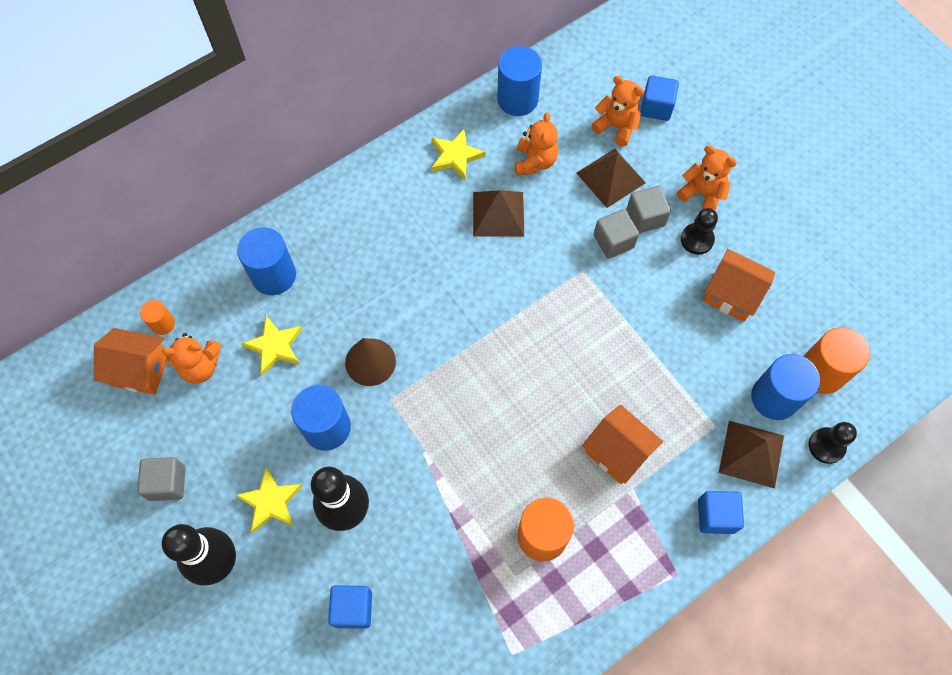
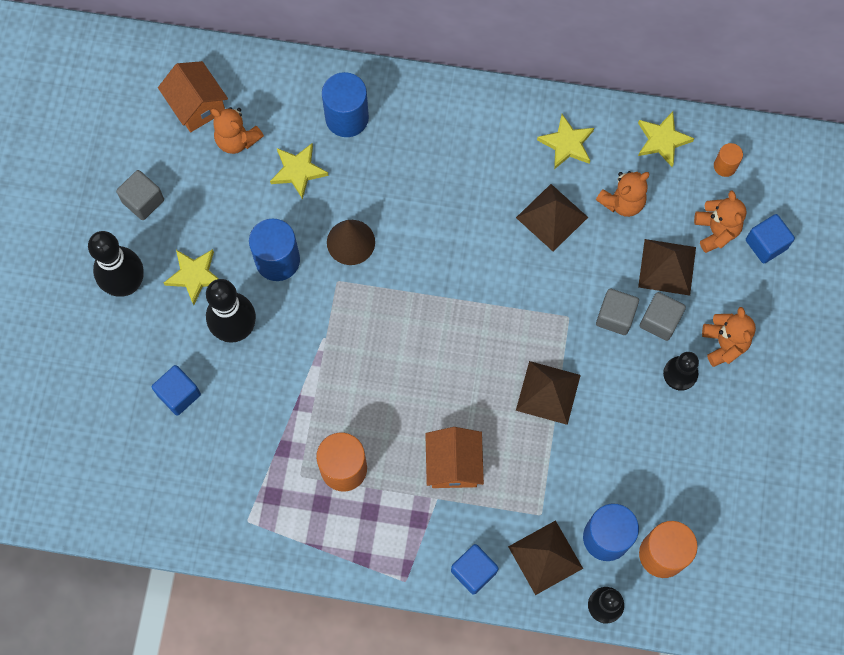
camera: 45 degrees right, 5 degrees up
(163, 324) = (240, 86): orange cylinder -> orange cylinder (725, 166)
(517, 99) = (662, 140): blue cylinder -> yellow star
(626, 335) = (548, 392): none -> brown pyramid
(732, 294) = (660, 437): orange house -> none

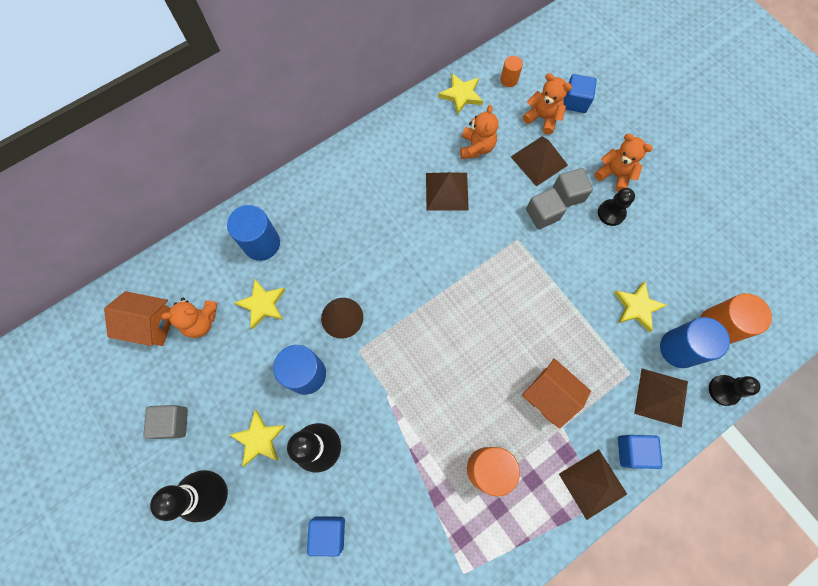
camera: 45 degrees left, 0 degrees up
(548, 392) = (554, 295): brown pyramid -> brown pyramid (592, 484)
(566, 144) = (411, 143): yellow star -> yellow star (637, 307)

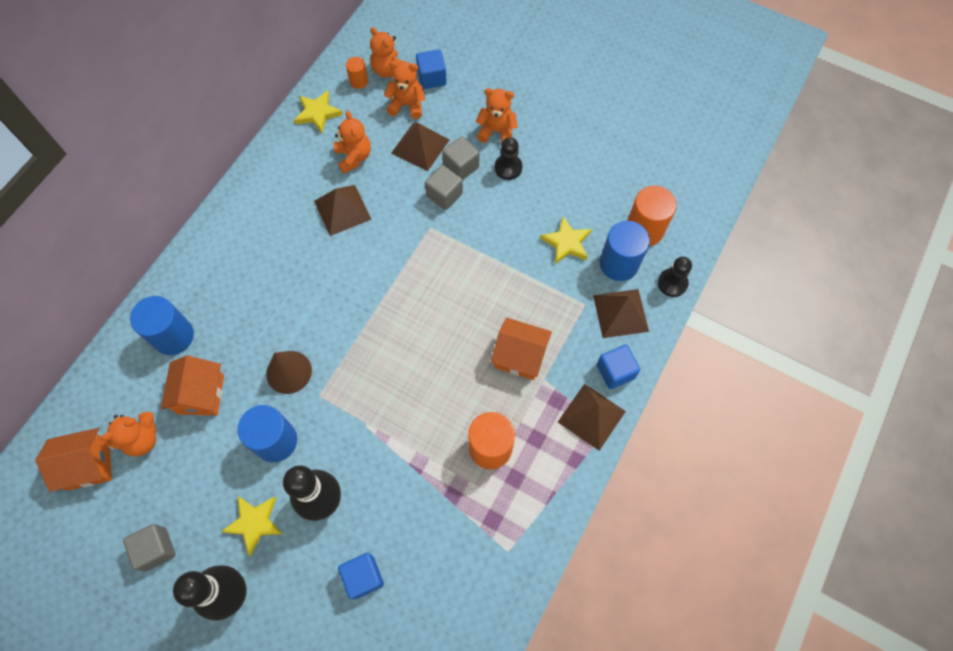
camera: 25 degrees left, 5 degrees down
(262, 304) = (201, 394): yellow star -> orange house
(540, 80) = (389, 70): none -> orange teddy bear

